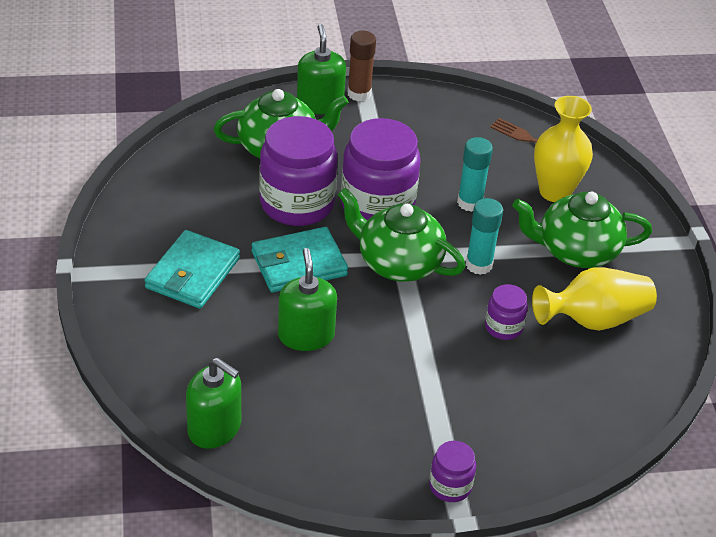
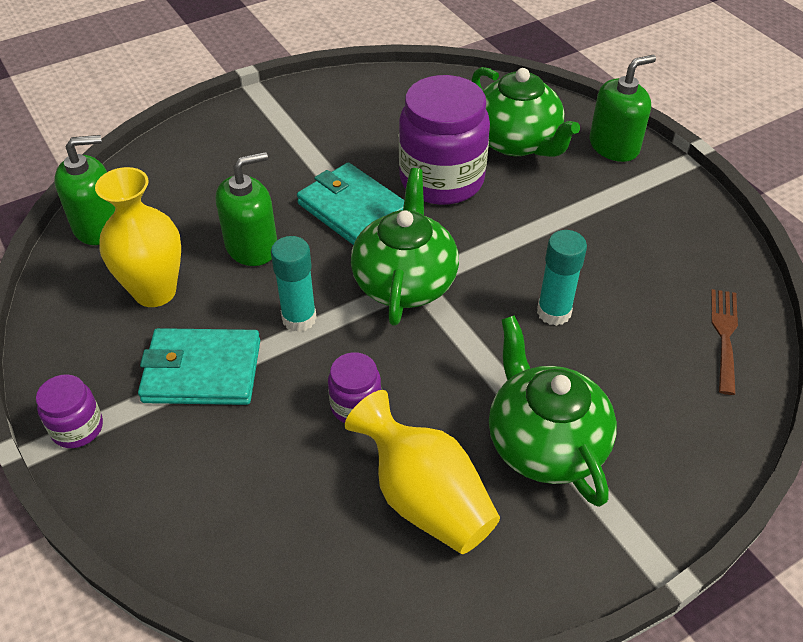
camera: 70 degrees right, 5 degrees up
(193, 273) = (294, 147): turquoise wallet -> turquoise wallet (202, 371)
(214, 428) = (98, 226): green soap dispenser -> green soap dispenser turned 120 degrees counterclockwise
(359, 94) = (660, 168): brown glue stick -> none
(377, 205) = (486, 238): purple jar -> none
(479, 265) = (449, 352): turquoise glue stick -> turquoise glue stick (299, 318)
(555, 192) = (644, 389): yellow vase -> yellow vase (155, 292)

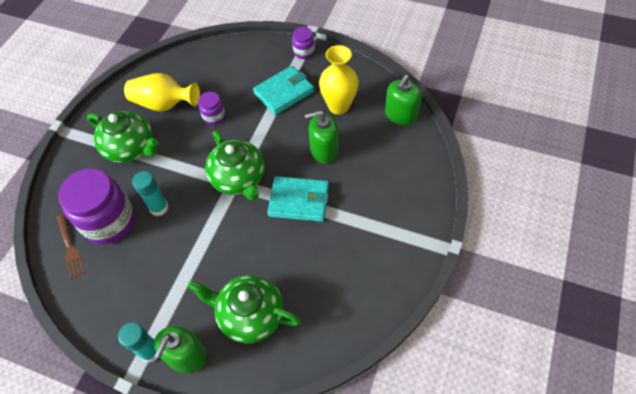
camera: 145 degrees right, 10 degrees up
(251, 246) = (324, 150): green soap dispenser -> green soap dispenser turned 60 degrees clockwise
(299, 318) = (268, 133): turquoise glue stick -> turquoise glue stick (150, 351)
(441, 180) = (270, 252): purple jar -> purple jar (109, 222)

